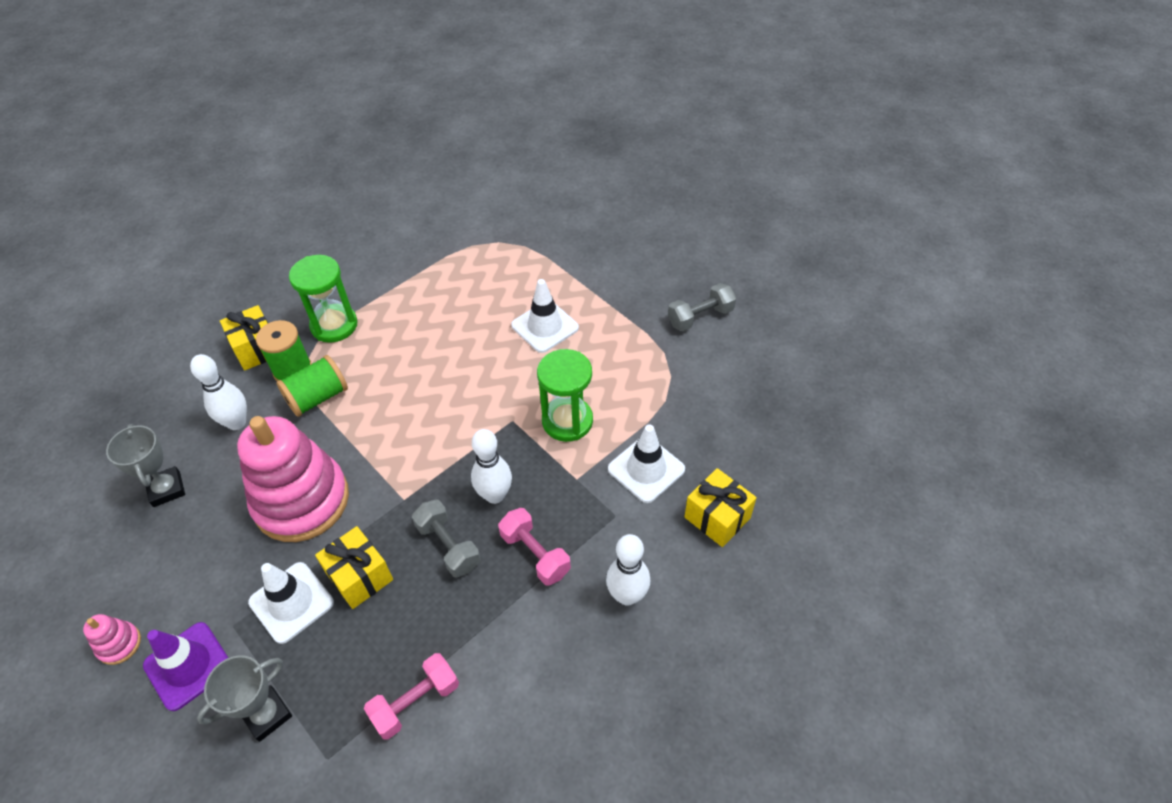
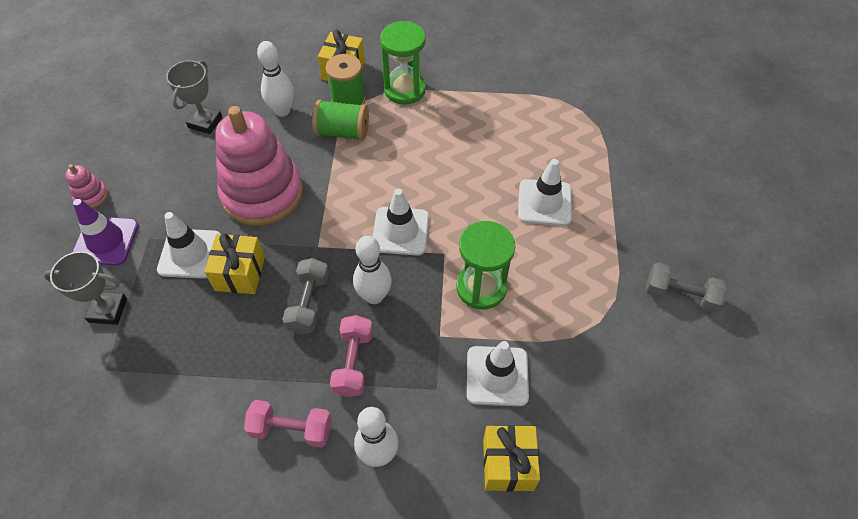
camera: 45 degrees right, 5 degrees up
(415, 702) = (182, 386): pink dumbbell -> pink dumbbell (291, 429)
(459, 432) = (400, 231): none -> white traffic cone

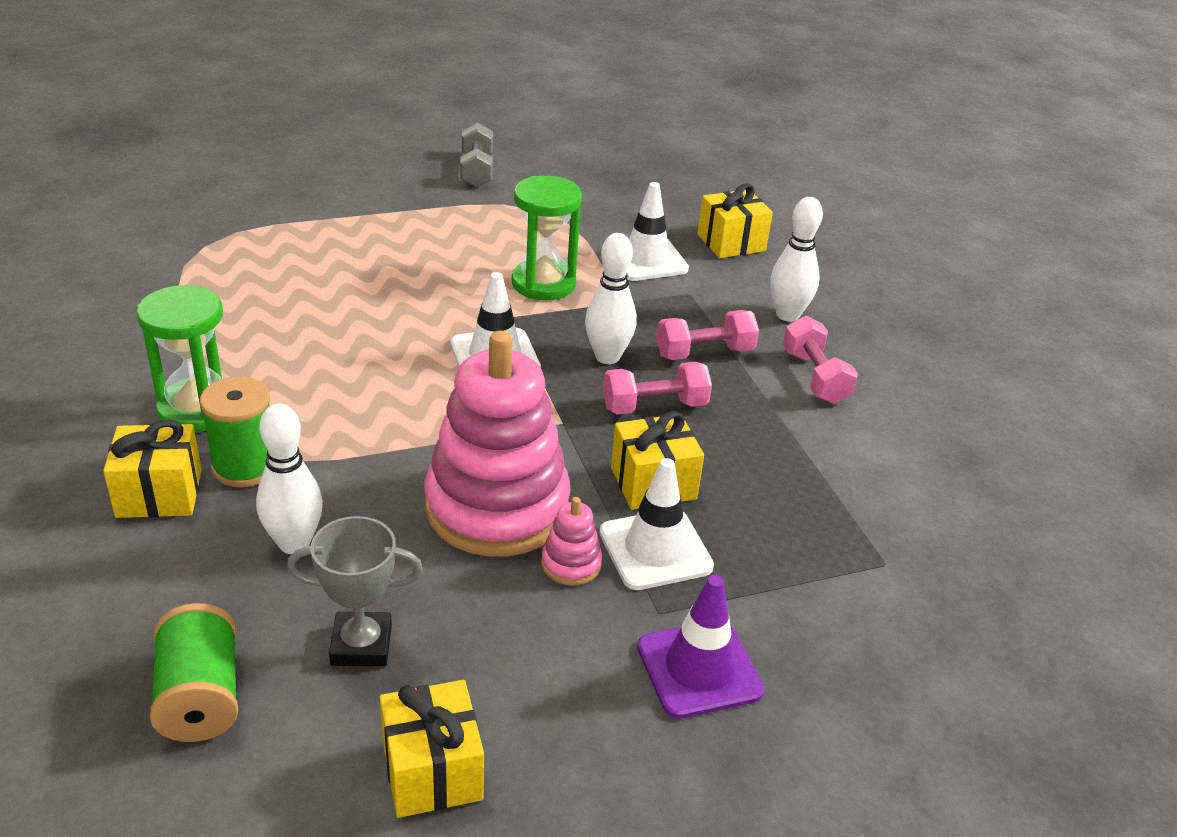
camera: 115 degrees left, 20 degrees down
(91, 196) = (621, 743): pink stacking toy -> pink stacking toy (571, 564)
(108, 310) = (808, 603): grey trophy -> none
(126, 131) = (432, 771): none -> yellow gift
(309, 303) = (654, 406): grey dumbbell -> pink dumbbell
(342, 132) = (324, 454): green spool -> green spool (200, 697)
(544, 203) = (389, 257): white traffic cone -> none

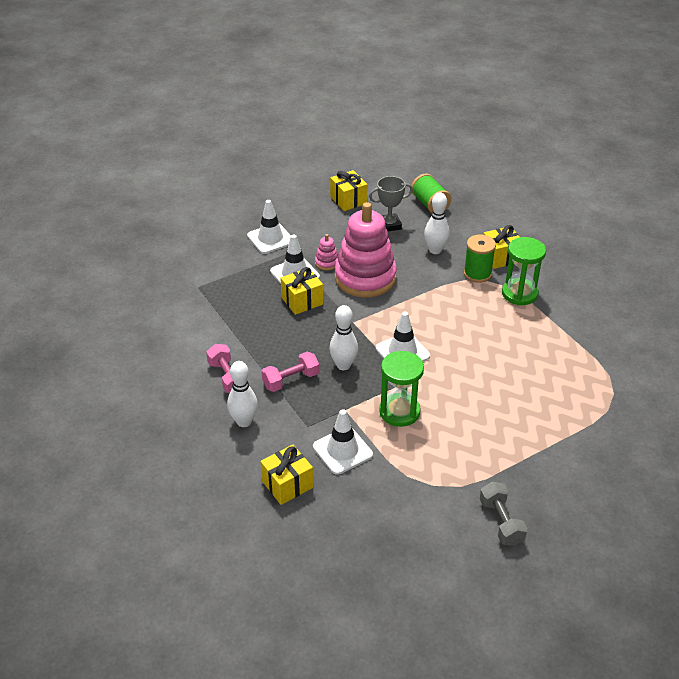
camera: 170 degrees right, 5 degrees up
(654, 406) = (310, 340): pink dumbbell -> none
(699, 669) = (270, 239): purple traffic cone -> white traffic cone

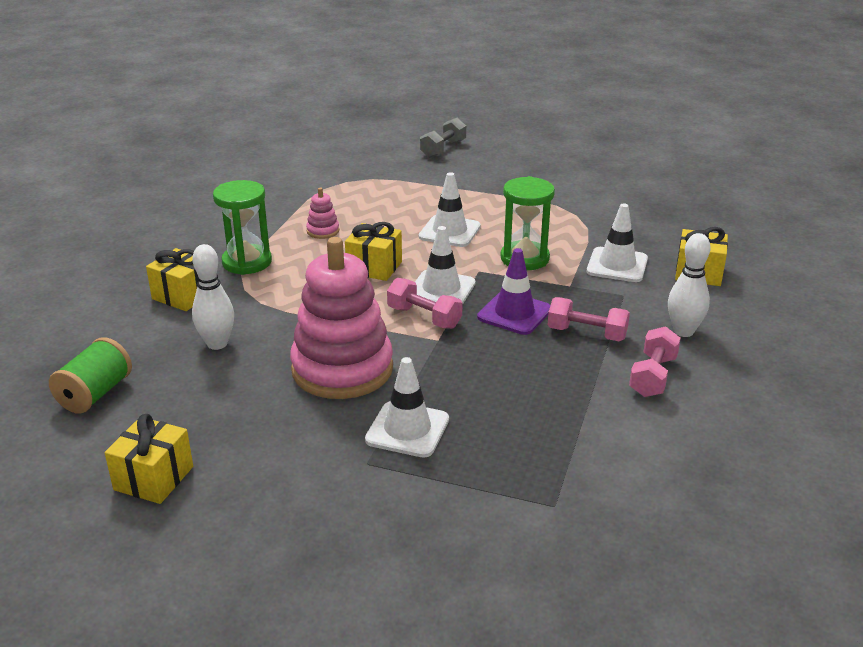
camera: 130 degrees left, 10 degrees down
(270, 239) = (352, 502): white traffic cone -> white traffic cone (449, 231)
(302, 301) = (453, 394): yellow gift -> yellow gift (374, 267)
(327, 263) = (347, 415): pink stacking toy -> pink stacking toy (323, 231)
(343, 365) = (514, 313): white bowling pin -> purple traffic cone
(380, 329) = (424, 317): none -> pink dumbbell
(389, 225) = (191, 405): grey trophy -> none
(477, 274) = (237, 298): green spool -> none
(501, 522) = (562, 181): grey dumbbell -> grey dumbbell (443, 149)

